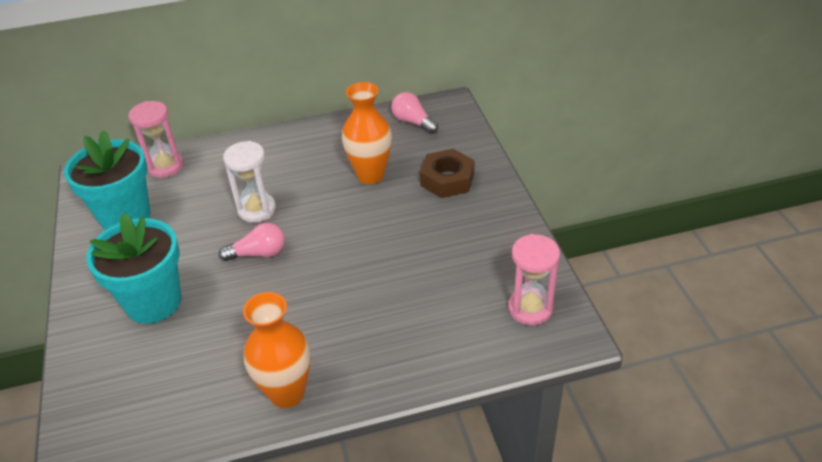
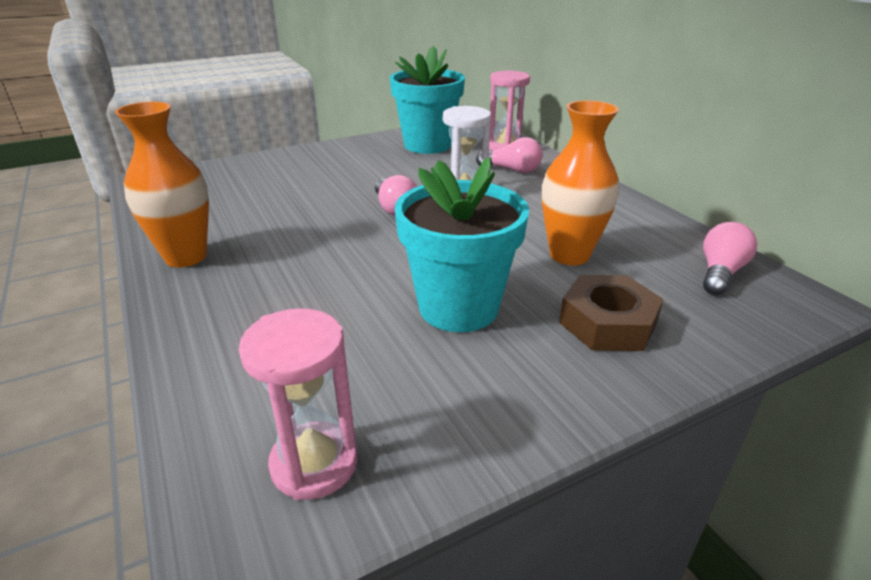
camera: 75 degrees right, 10 degrees down
(153, 302) = (319, 174): turquoise flower pot -> turquoise flower pot (458, 307)
(220, 172) = (512, 170): none -> pink light bulb

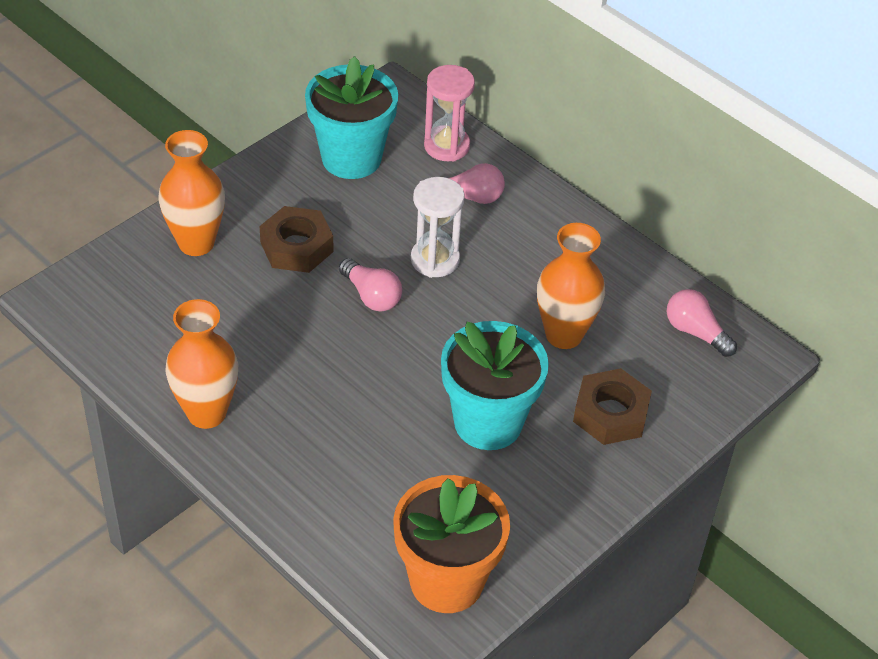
camera: 20 degrees left, 15 degrees up
(278, 168) = (196, 243): none -> orange vase
(314, 463) = (446, 581): pink hourglass -> orange flower pot
(353, 177) = (296, 247): none -> brown nut
(720, 273) = (695, 332): pink light bulb -> pink light bulb turned 60 degrees counterclockwise

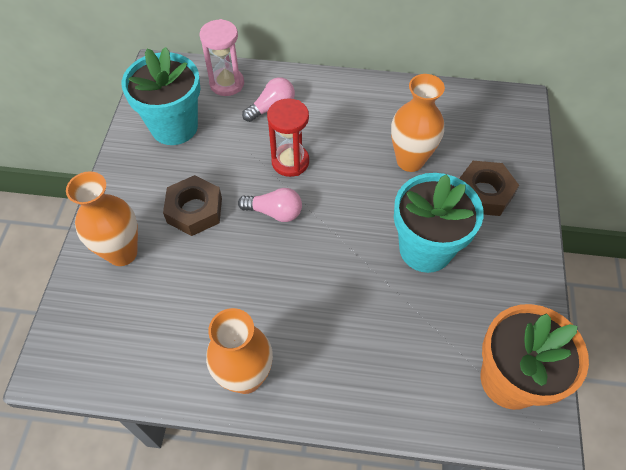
camera: 35 degrees left, 10 degrees up
(435, 260) = (290, 162): white hourglass -> red hourglass
(695, 332) = (475, 111): pink light bulb -> none

